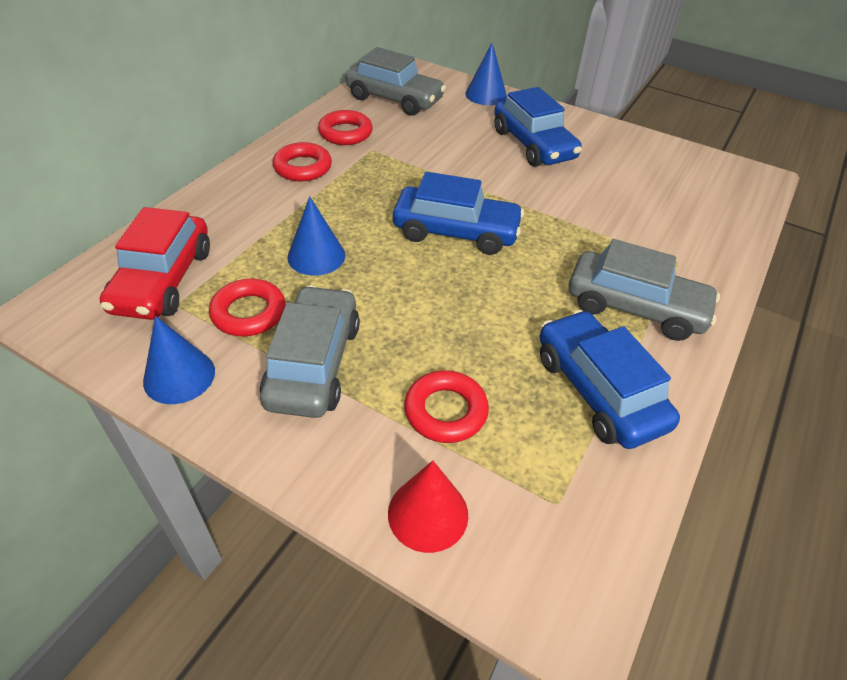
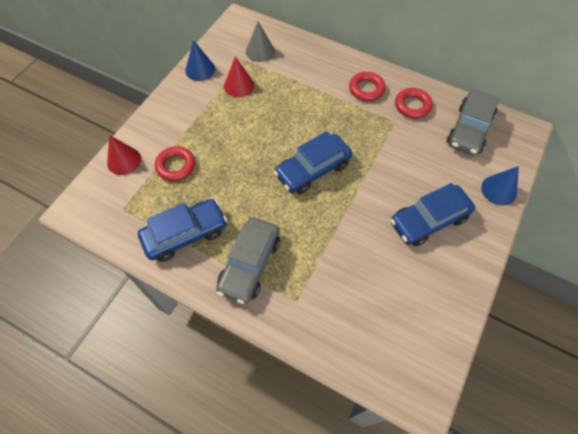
camera: 90 degrees right, 15 degrees up
(163, 280) = (260, 51): red car -> grey cone
(249, 313) = (239, 85): red ring -> red cone
(314, 363) = (206, 114): grey car -> none
(316, 256) = (283, 105): blue cone -> none
(456, 232) = (312, 170): blue car -> blue car turned 45 degrees clockwise

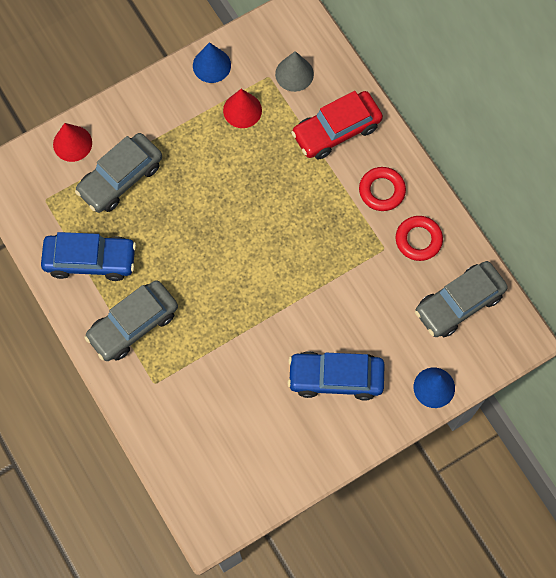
camera: 30 degrees right, 10 degrees up
(176, 166) = (120, 178): red ring -> grey car
(311, 69) = (336, 130): none -> red car
(312, 170) = (256, 258): blue car -> none

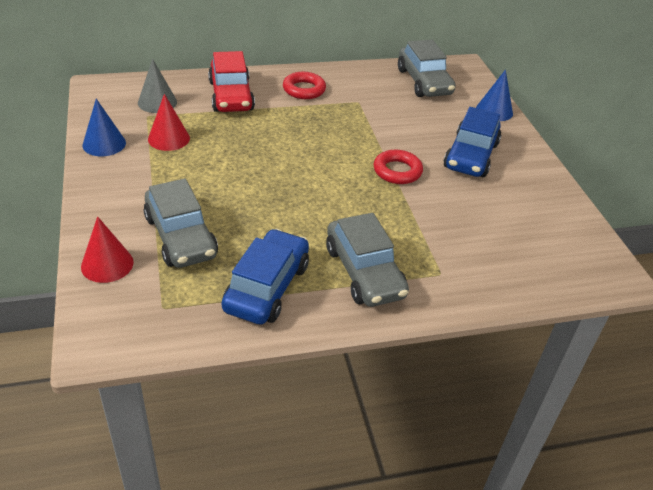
camera: 75 degrees left, 30 degrees down
(418, 240) = (359, 85): red ring -> red ring (397, 171)

